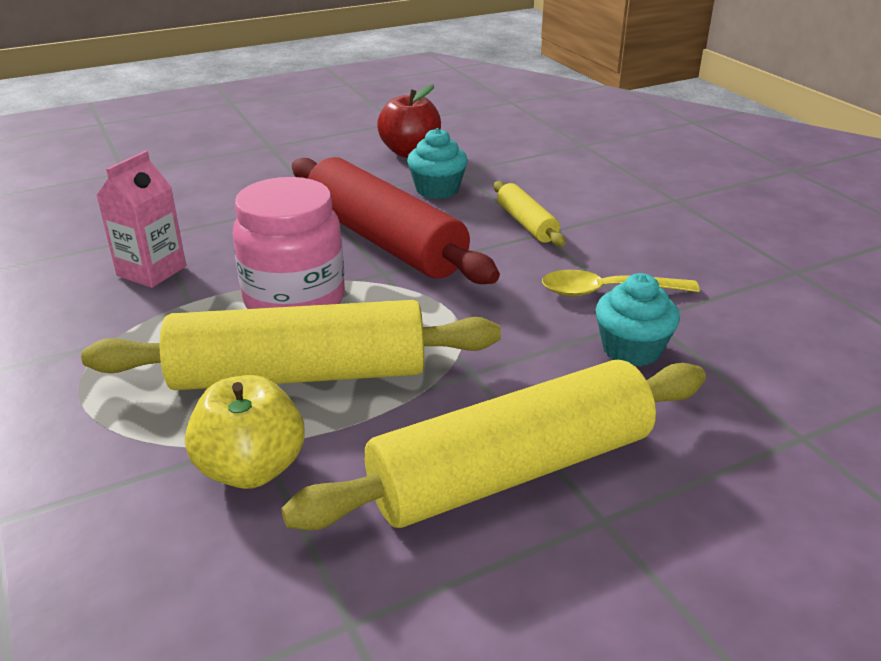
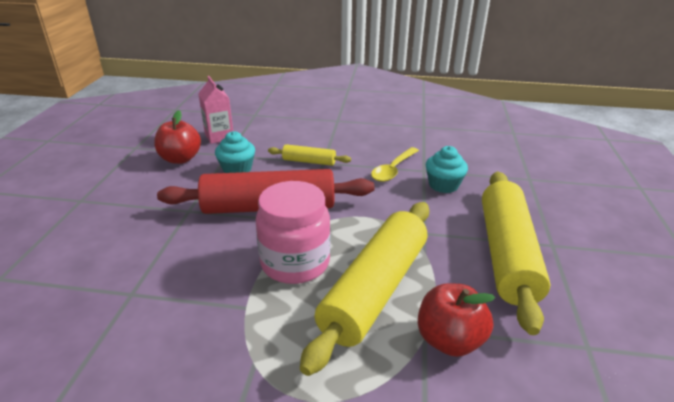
camera: 55 degrees left, 0 degrees up
(151, 271) = (182, 312): pink carton -> pink carton (219, 136)
(251, 469) = (449, 340): yellow apple -> red apple

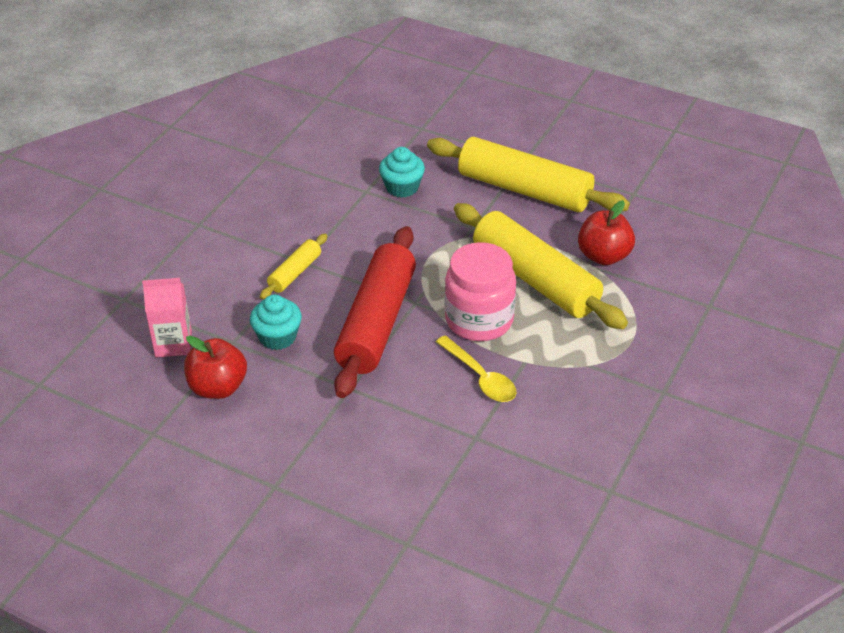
camera: 70 degrees left, 10 degrees up
(393, 170) = (352, 212): yellow spoon -> yellow spoon (480, 377)

